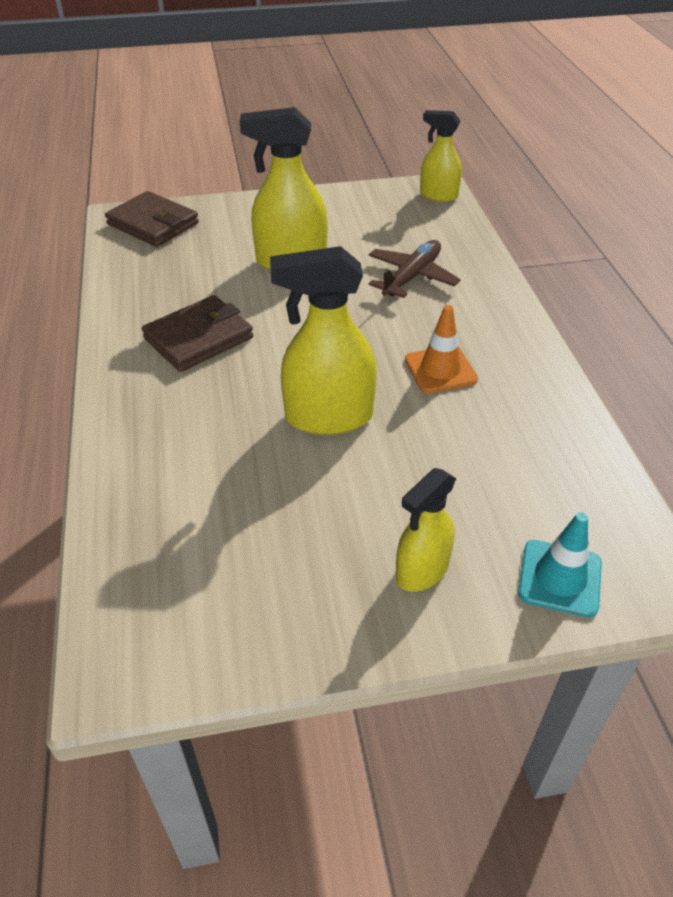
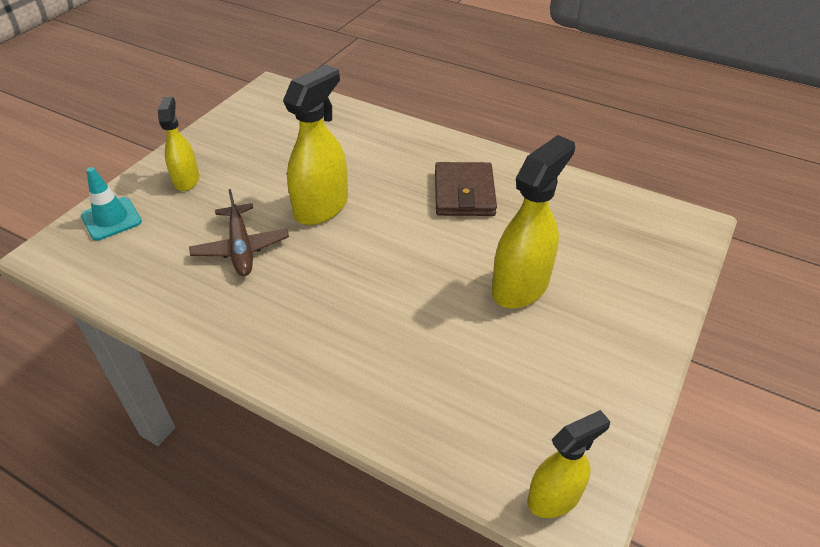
camera: 130 degrees right, 0 degrees up
(153, 224) = (663, 237): brown wallet -> none
(411, 277) = (418, 349): brown plane -> brown plane (241, 248)
(440, 369) = (294, 283): orange traffic cone -> none

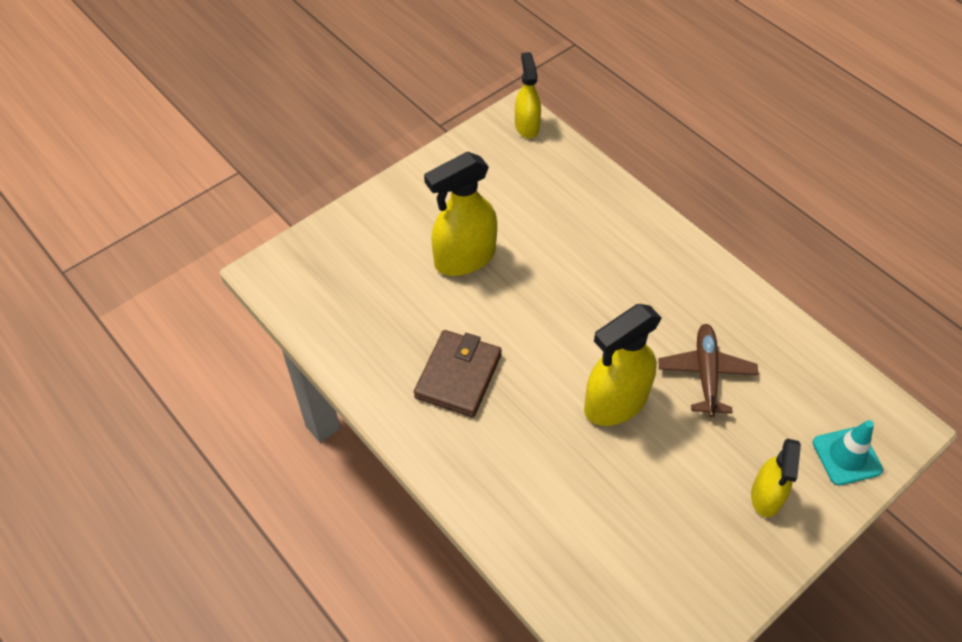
camera: 160 degrees left, 10 degrees up
(554, 497) = (526, 126): yellow spray bottle -> yellow spray bottle turned 90 degrees clockwise

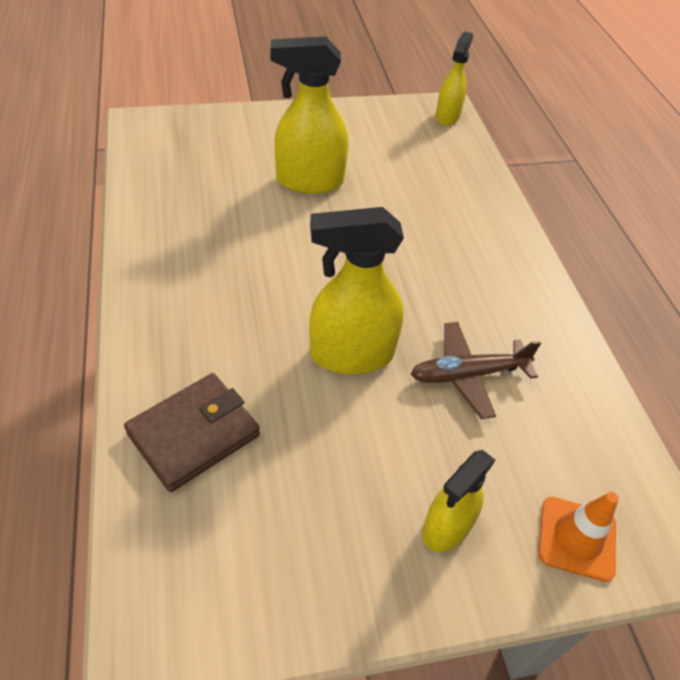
camera: 25 degrees right, 5 degrees down
(458, 376) = (222, 262): brown wallet -> brown wallet (194, 434)
(706, 373) = (468, 375): brown plane -> brown plane turned 135 degrees counterclockwise
(847, 456) = (577, 538): turquoise traffic cone -> orange traffic cone

